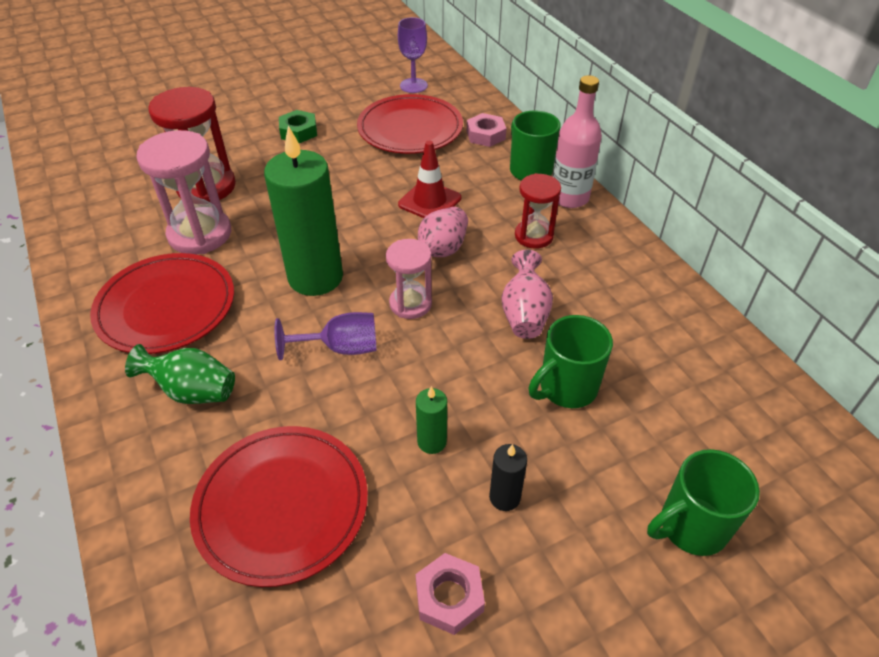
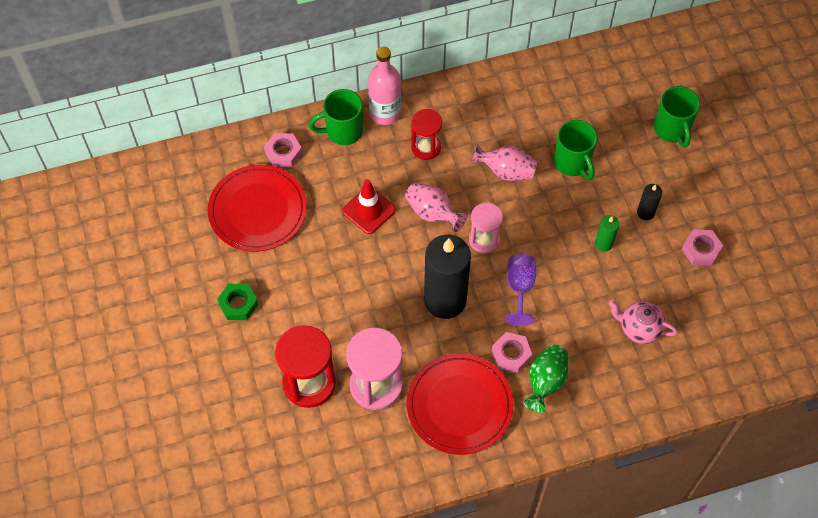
camera: 80 degrees left, 15 degrees up
(237, 349) = (511, 354): none -> pink nut
(282, 506) = (639, 328): red plate -> pink teapot
(315, 277) = (445, 300): green candle -> black candle
(413, 85) = (182, 197): purple goblet -> none

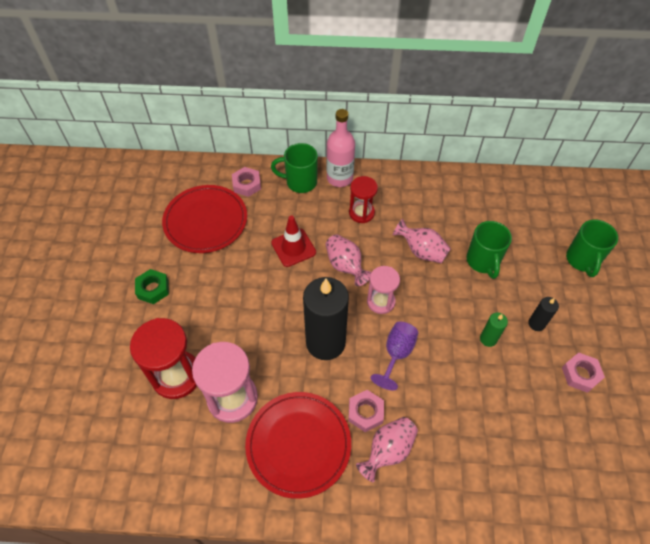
camera: 20 degrees right, 5 degrees down
(545, 382) = (388, 451): green vase -> pink vase
(639, 328) = (497, 430): pink teapot -> none

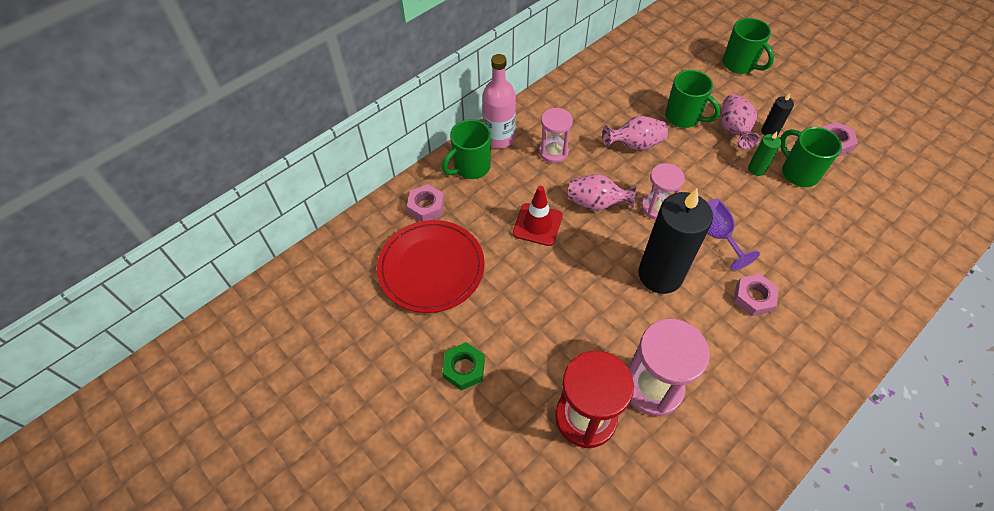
camera: 45 degrees left, 0 degrees up
(298, 444) = (744, 369): red plate -> none
(361, 213) = (553, 152): red hourglass -> pink hourglass
(388, 451) = (802, 309): pink vase -> pink vase (734, 130)
(518, 369) = (798, 172): none -> green mug

